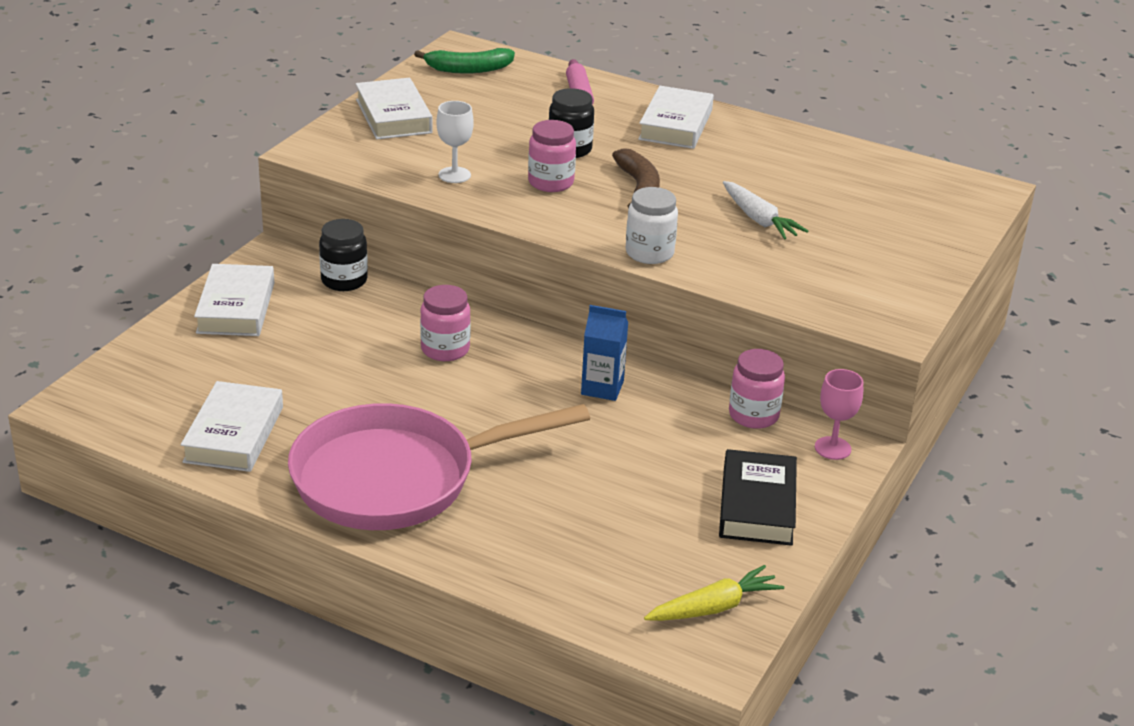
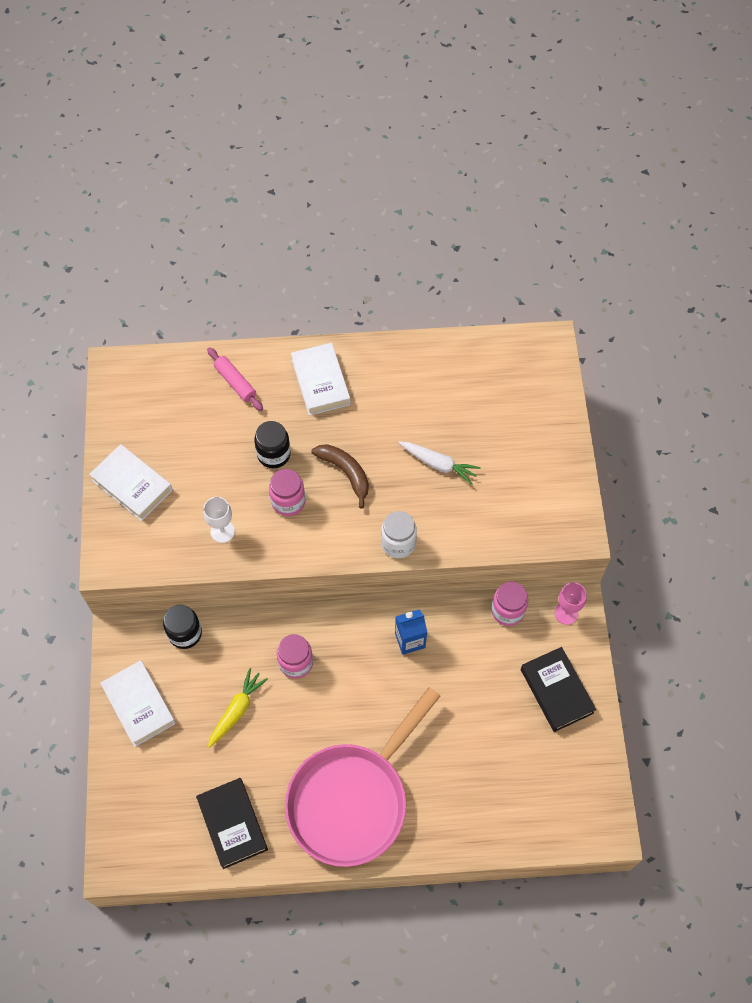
camera: 30 degrees left, 30 degrees up
(234, 434) = (232, 824): white book -> black book
(468, 69) = (139, 394): green banana -> none
(713, 607) = (584, 791): yellow carrot -> yellow carrot (237, 710)

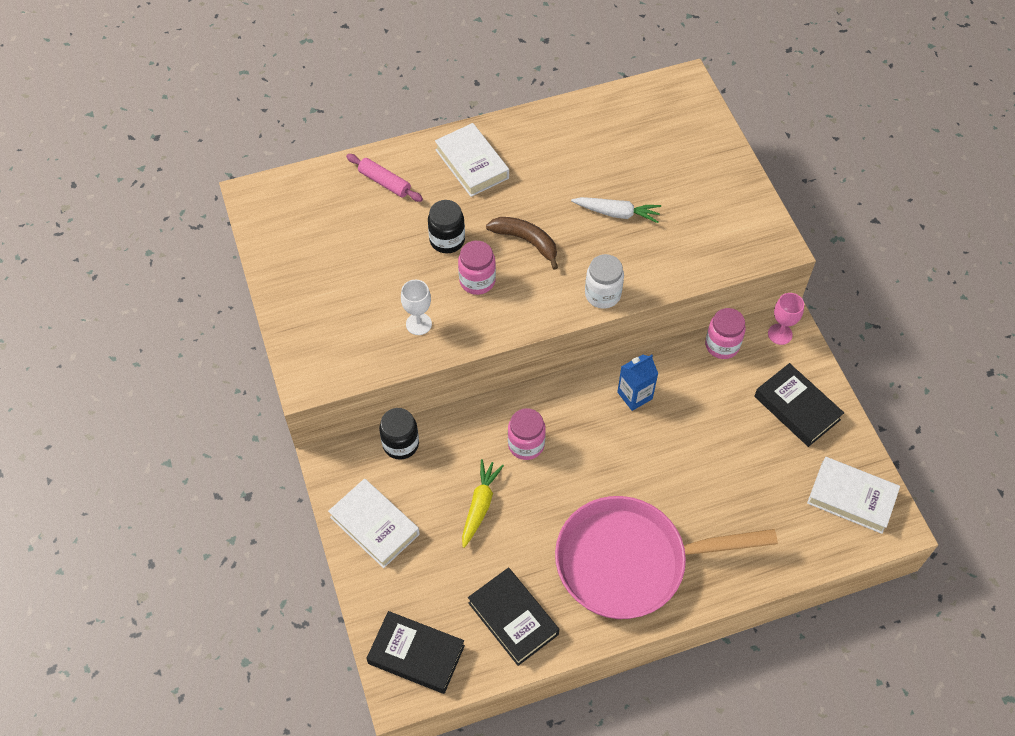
camera: 15 degrees left, 5 degrees down
(132, 485) = (308, 301): white book -> white book (851, 498)
(139, 834) = (416, 654): none -> black book
(352, 799) = (629, 562): pink pan -> pink pan turned 60 degrees clockwise

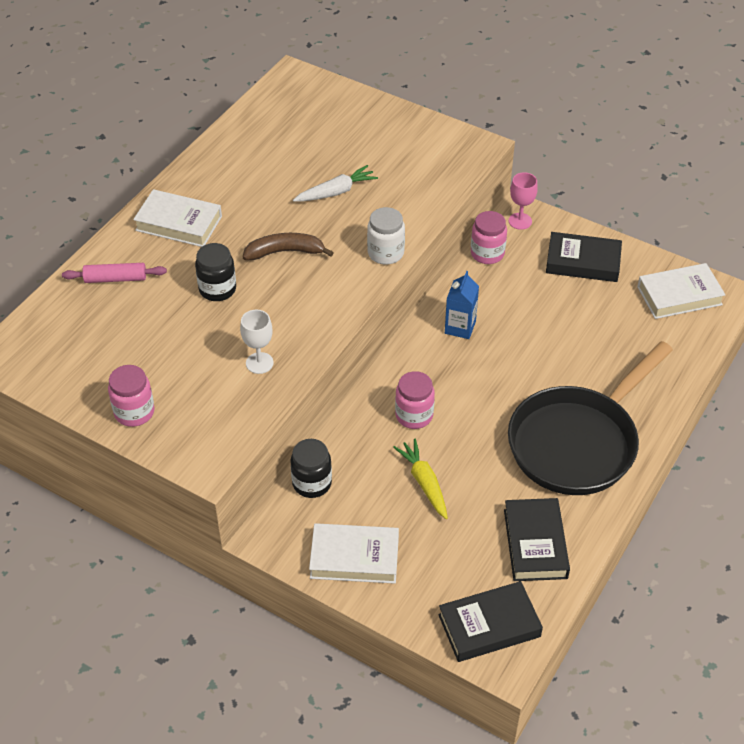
camera: 40 degrees left, 10 degrees down
(477, 281) = (275, 303): pink jar -> pink jar (134, 412)
(513, 618) = (535, 544): black book -> black book turned 75 degrees clockwise
(629, 562) = (577, 442): pink pan -> black pan

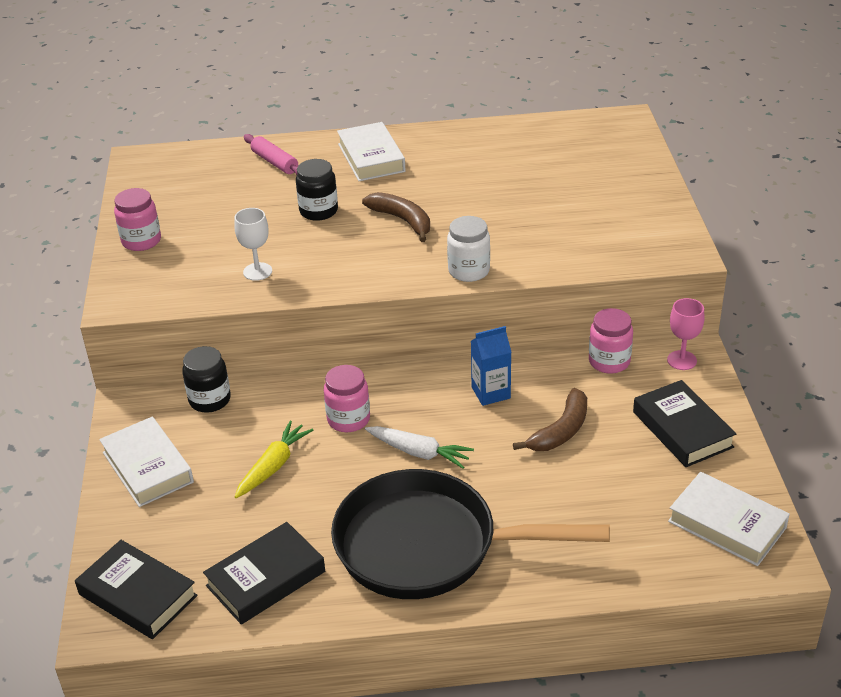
camera: 55 degrees right, 10 degrees down
(336, 192) = (510, 209): white carrot -> white carrot (419, 452)
(531, 316) = (561, 431): none -> brown banana

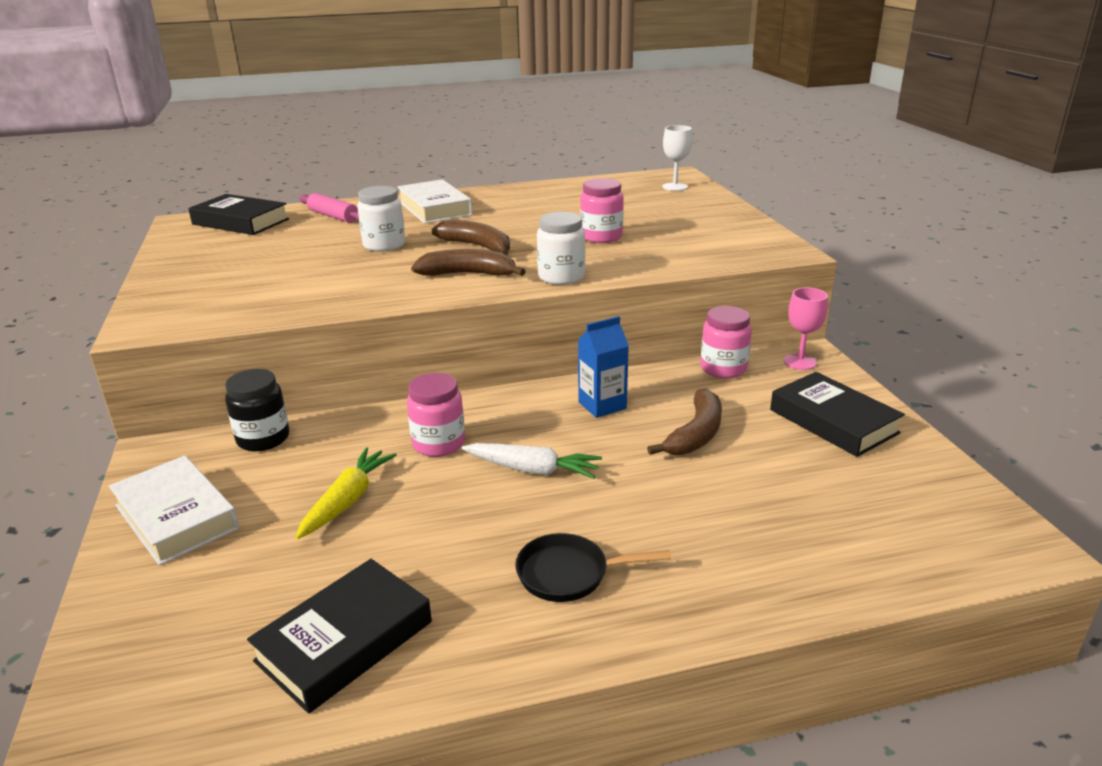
camera: 10 degrees left, 10 degrees down
(138, 595) = (144, 687): black book -> black book (240, 222)
(141, 241) = (180, 277): pink jar -> pink jar (601, 237)
(257, 271) = (318, 292): white goblet -> white goblet (675, 187)
(318, 211) = (384, 245): black jar -> white jar
(388, 259) = (468, 274): none -> brown banana
(427, 546) = (569, 574): black pan -> black pan, size x0.41
(727, 524) = (939, 511): white book -> none

